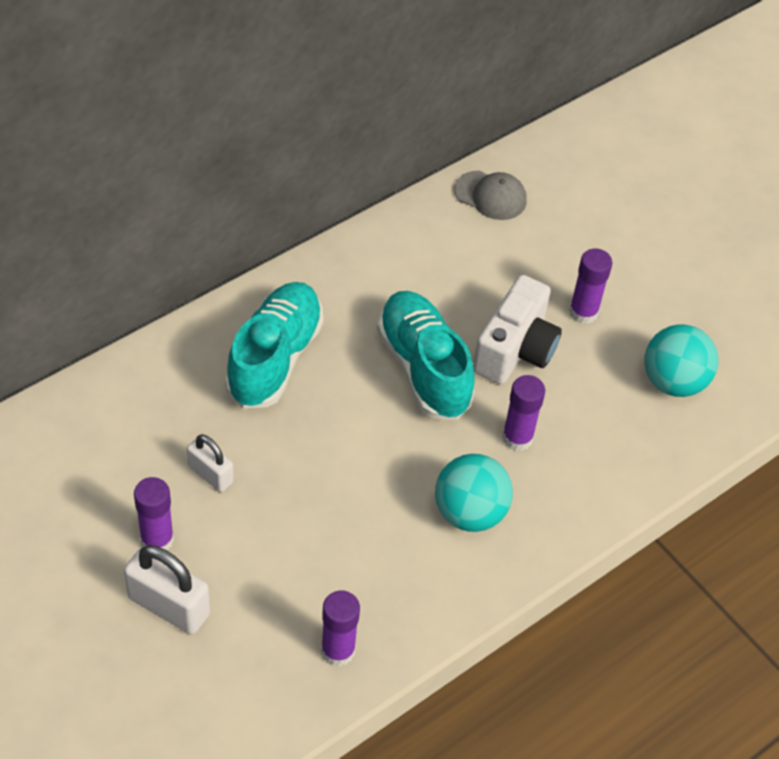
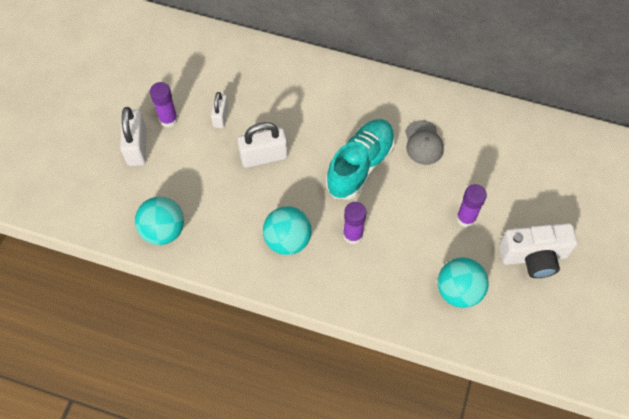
camera: 60 degrees right, 10 degrees up
(275, 358) = (309, 99): turquoise shoe -> none
(320, 462) = (264, 156): none -> white padlock
(338, 650) = (163, 230): purple glue stick -> turquoise ball
(491, 195) = (505, 127): grey cap -> grey cap (423, 143)
(515, 350) = (410, 200): white camera -> white camera (533, 256)

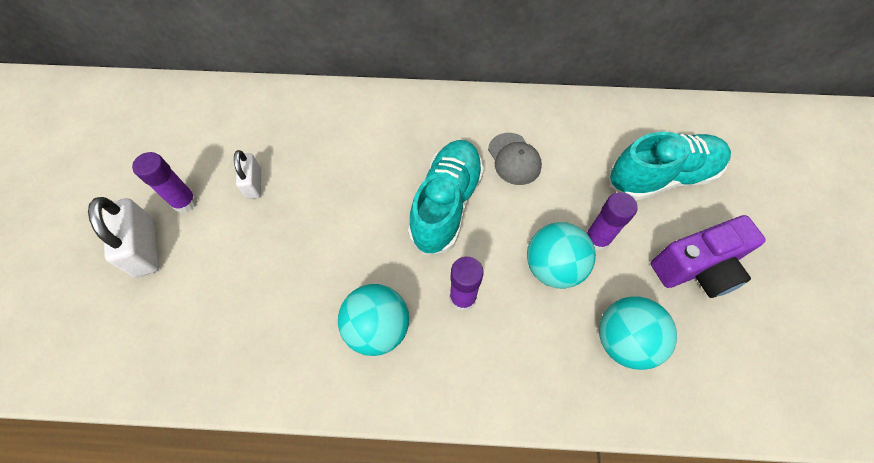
camera: 15 degrees left, 0 degrees up
(163, 230) = (198, 359): turquoise ball -> turquoise ball (553, 267)
(264, 156) = (320, 221): white padlock -> none
(533, 256) = (696, 268): white camera -> purple camera
(535, 184) = (661, 177): none -> turquoise shoe

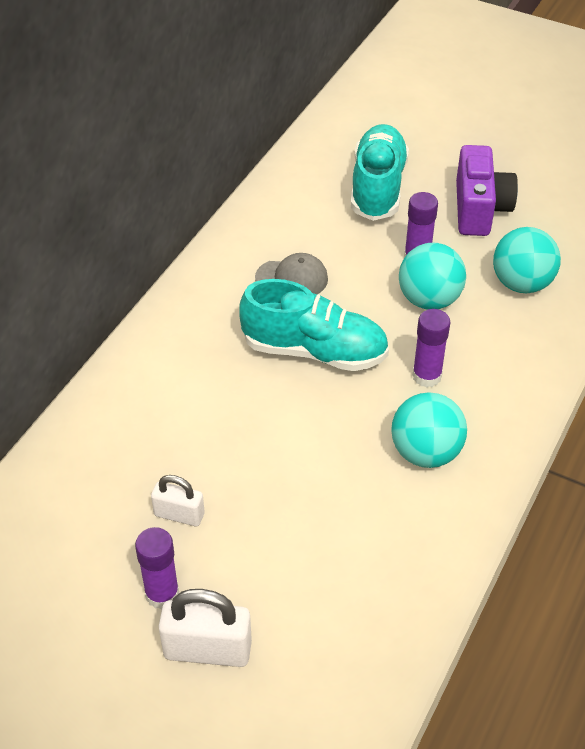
camera: 65 degrees left, 15 degrees down
(446, 204) = (314, 351): turquoise shoe -> turquoise shoe turned 150 degrees clockwise

